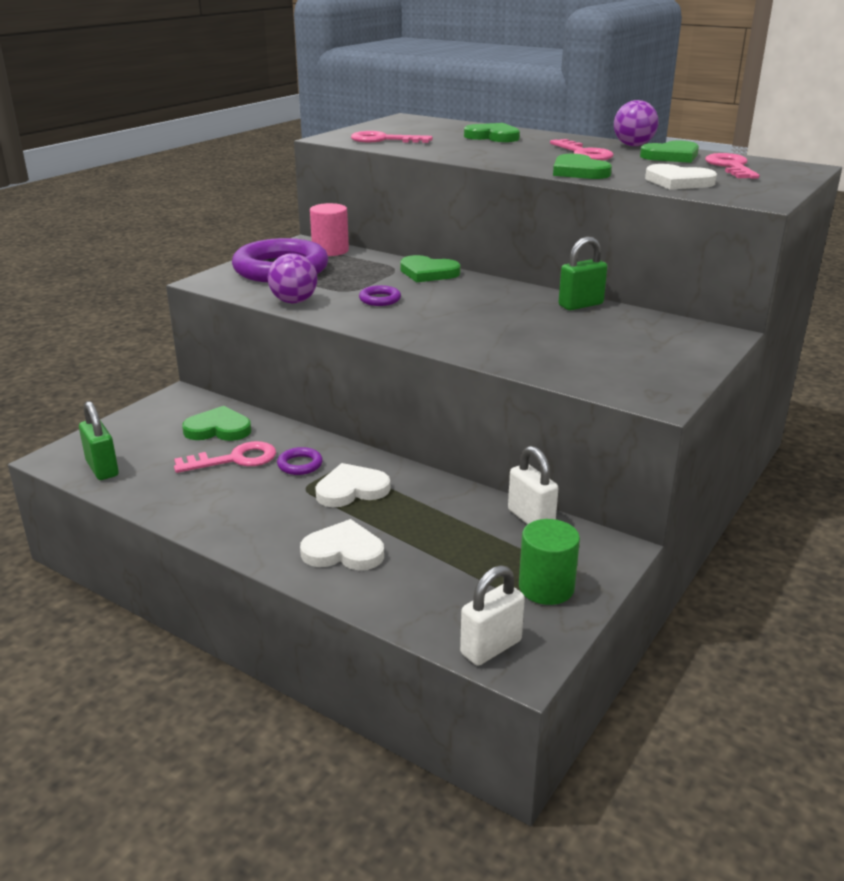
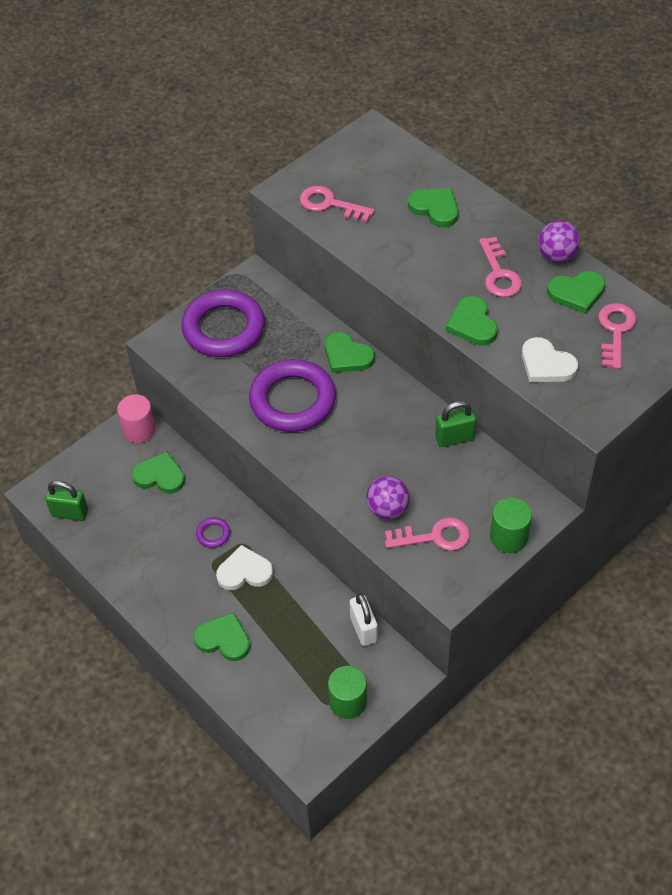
camera: 15 degrees right, 25 degrees up
(102, 469) = (70, 513): green padlock -> green padlock turned 60 degrees counterclockwise
(234, 459) = (166, 519): pink key -> pink key (434, 537)
(294, 301) = (223, 393): purple ball -> purple ball (387, 509)
(330, 250) = (274, 296): pink cylinder -> pink cylinder (139, 430)
(343, 551) = (223, 639): white heart -> green heart
(380, 299) = (292, 400): purple ring -> purple ring, size x2.47
(491, 647) = (293, 748): white padlock -> none
(696, 355) = (508, 537): none -> green cylinder

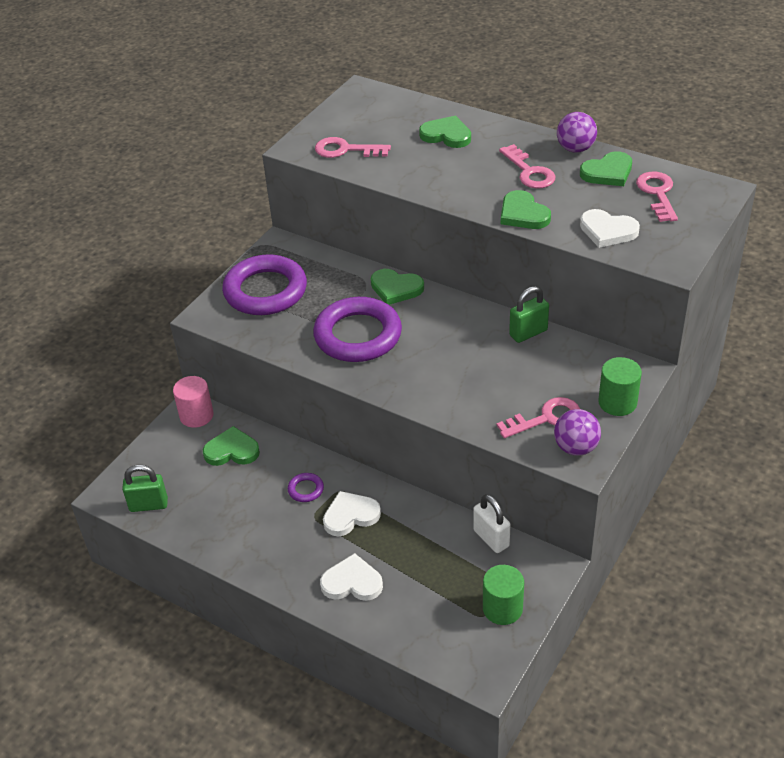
camera: 15 degrees left, 10 degrees down
(223, 639) = (352, 582): green heart -> white heart
(387, 509) = (490, 405): purple ball -> purple ball (576, 448)

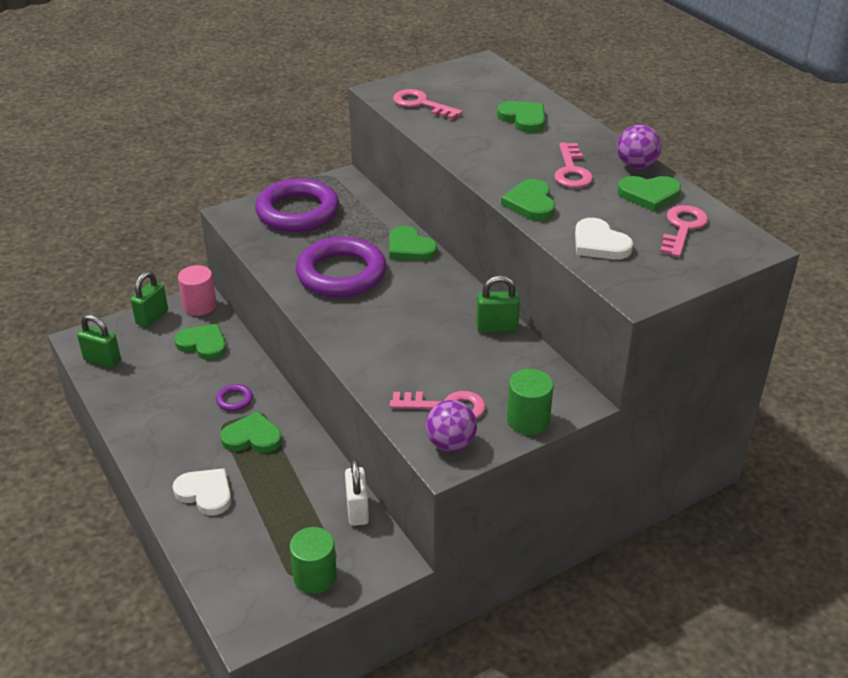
camera: 25 degrees right, 5 degrees down
(160, 445) = (152, 317): none -> green padlock
(350, 515) = (252, 437): white heart -> green heart

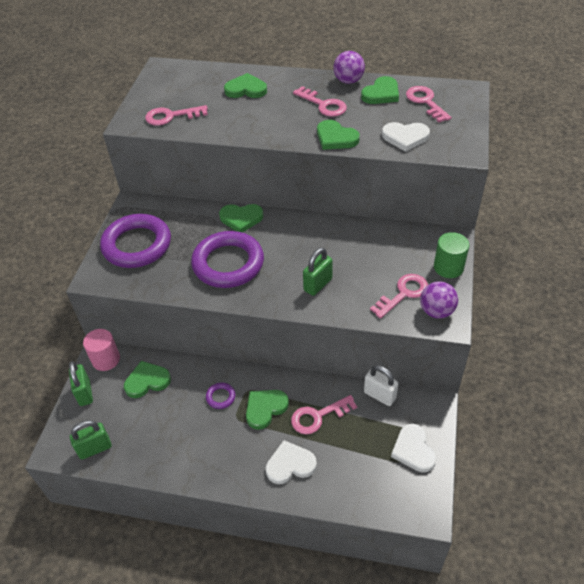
camera: 45 degrees left, 10 degrees up
(282, 479) = (318, 416): none -> pink key
(315, 576) = (413, 450): green cylinder -> white heart
(496, 327) = (357, 229): green padlock -> green padlock (318, 284)

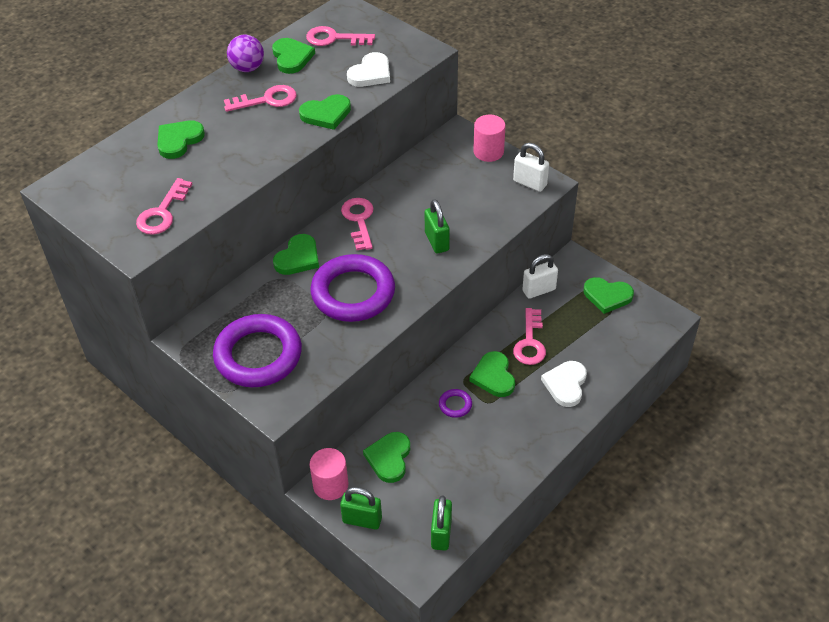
camera: 60 degrees left, 0 degrees up
(403, 294) = (494, 193): pink key -> pink key (359, 220)
(413, 450) = (607, 296): white heart -> green heart
(436, 311) = (530, 183): purple ball -> white padlock
(448, 267) = (488, 152): green cylinder -> pink cylinder

